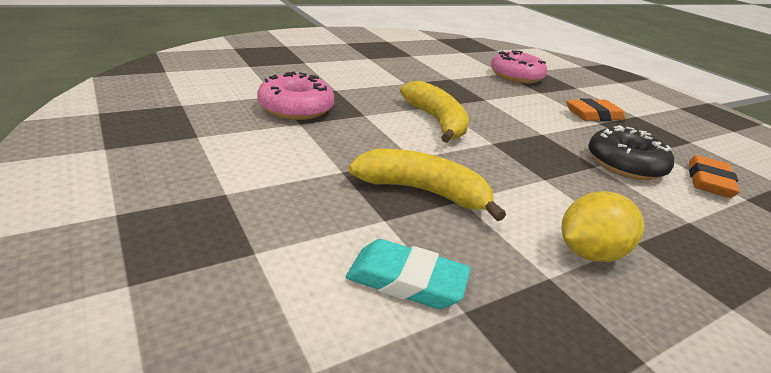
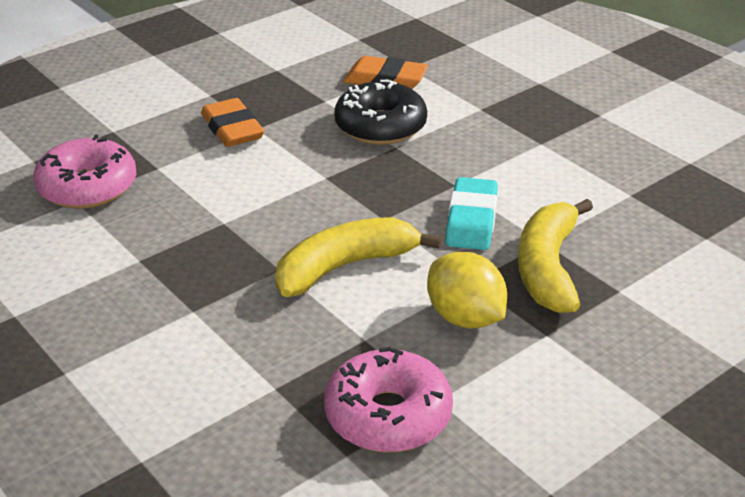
camera: 95 degrees left, 5 degrees up
(406, 280) = (697, 268): turquoise eraser -> turquoise eraser (471, 220)
(589, 253) = (579, 170): yellow lemon -> yellow lemon (465, 318)

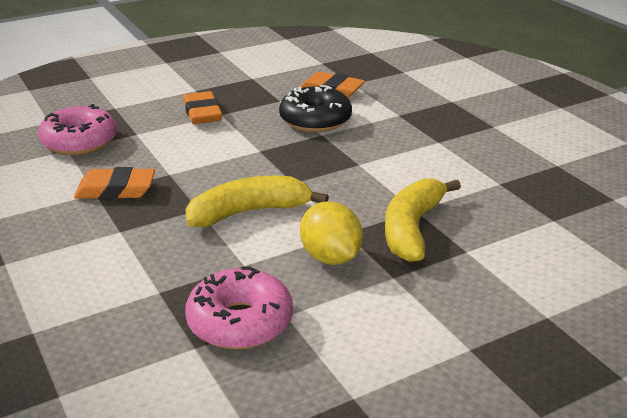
camera: 10 degrees right, 5 degrees down
(164, 253) = (116, 190): none -> orange eraser
(471, 220) = (362, 189): turquoise eraser -> none

